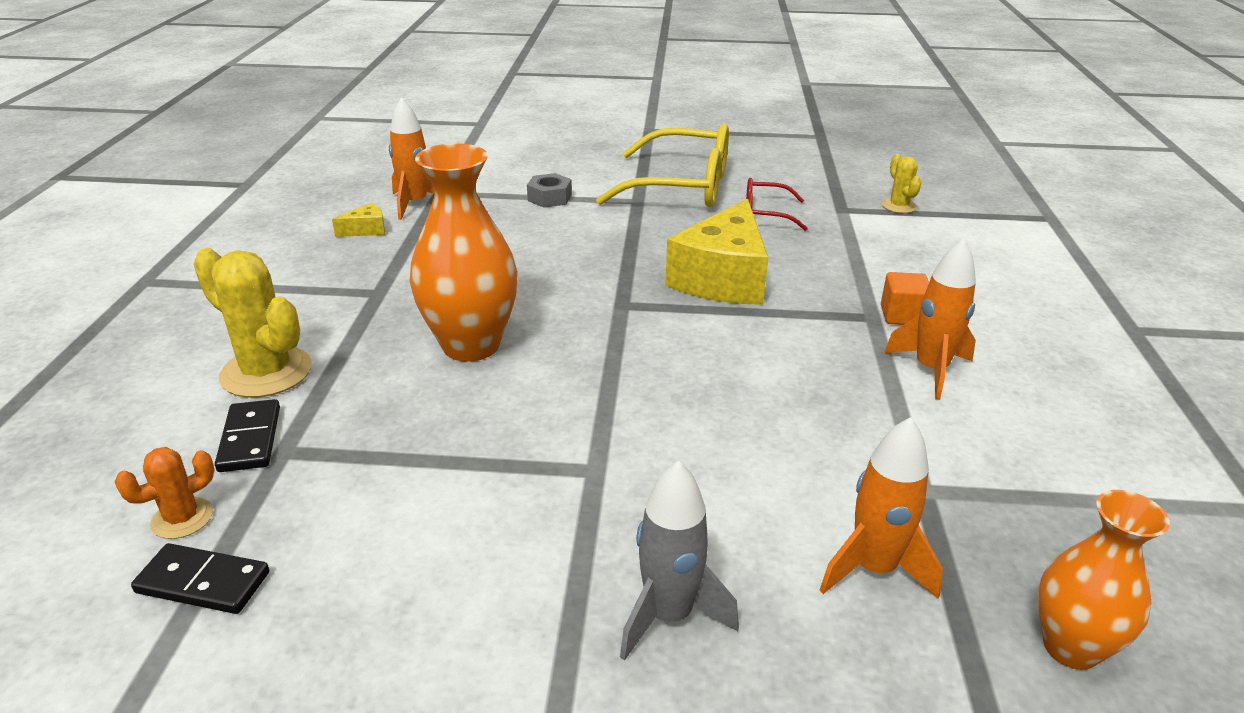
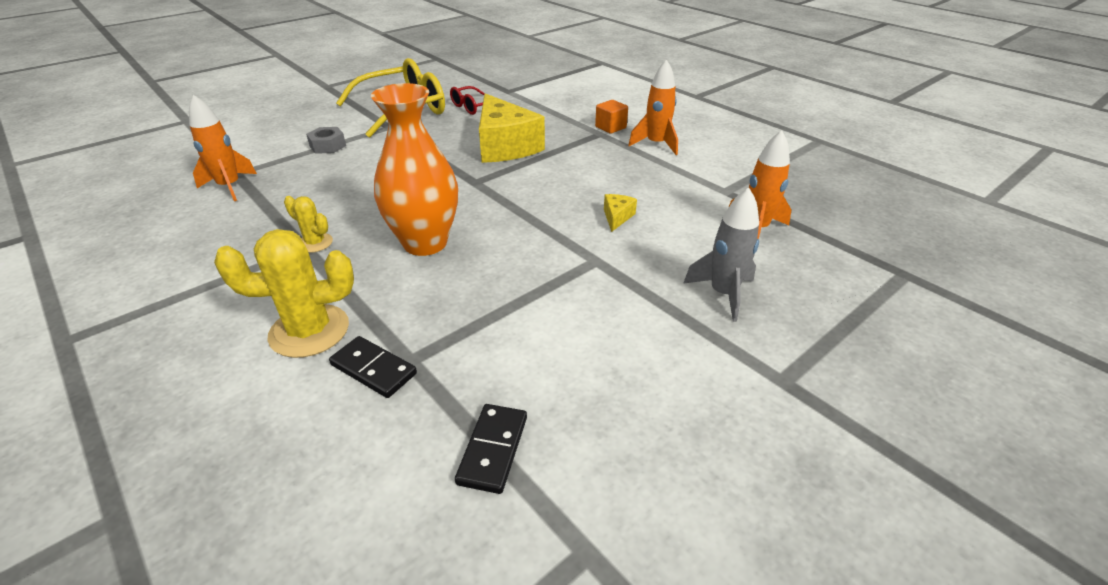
camera: 45 degrees left, 5 degrees up
(182, 518) = (413, 435): orange cactus -> none
(203, 582) = (492, 449): black domino -> black domino turned 45 degrees counterclockwise
(366, 230) = (219, 217): yellow cheese -> yellow cheese (617, 217)
(898, 206) = (532, 80): yellow cactus -> yellow cactus (315, 243)
(1071, 647) = (842, 215): orange vase -> none

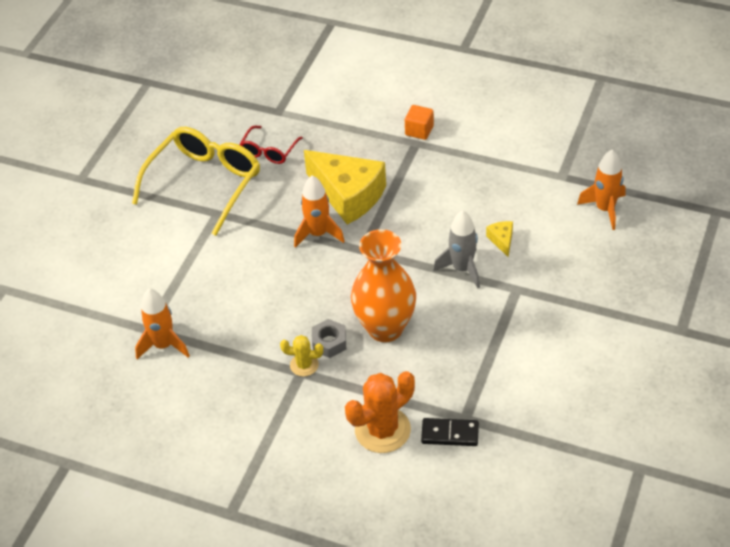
camera: 25 degrees left, 10 degrees up
(309, 331) = (382, 430): yellow cactus -> orange cactus
(328, 146) = (189, 262): grey nut -> grey nut (329, 342)
(492, 449) = (558, 444): black domino -> none
(656, 144) = (473, 139): orange rocket -> orange rocket (318, 234)
(723, 294) = (615, 281): grey rocket -> grey rocket (462, 269)

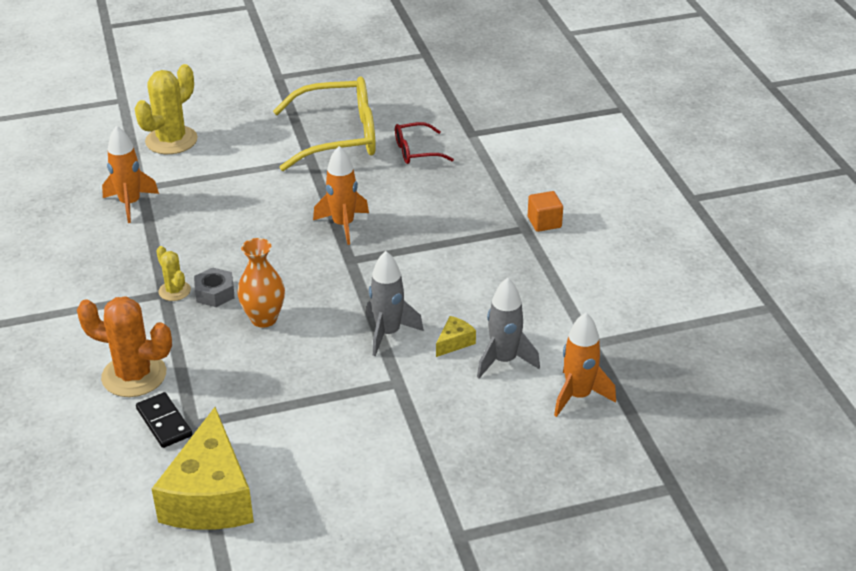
camera: 50 degrees right, 10 degrees down
(100, 283) = (171, 140): none -> yellow cactus
(348, 195) = (411, 220): yellow cheese -> yellow cheese (210, 496)
(385, 328) = (264, 319): orange vase -> orange vase, size x0.63
(541, 226) = (504, 360): none -> grey rocket

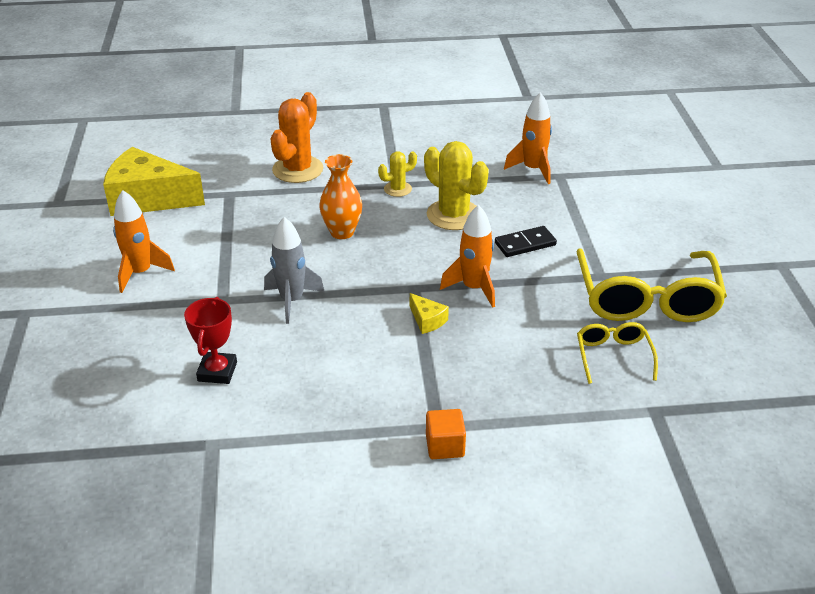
camera: 100 degrees right, 0 degrees up
(164, 422) = (238, 181): black domino -> black domino (525, 244)
(171, 140) = (640, 192): yellow cactus -> yellow cactus (453, 215)
(215, 293) = (387, 209): grey nut -> none
(416, 151) = (613, 356): red glasses -> yellow glasses
(454, 342) = (260, 341): yellow cheese -> yellow cheese (427, 320)
(504, 360) = (217, 371): grey rocket -> red trophy
(578, 396) = (139, 416): orange rocket -> orange rocket (140, 273)

